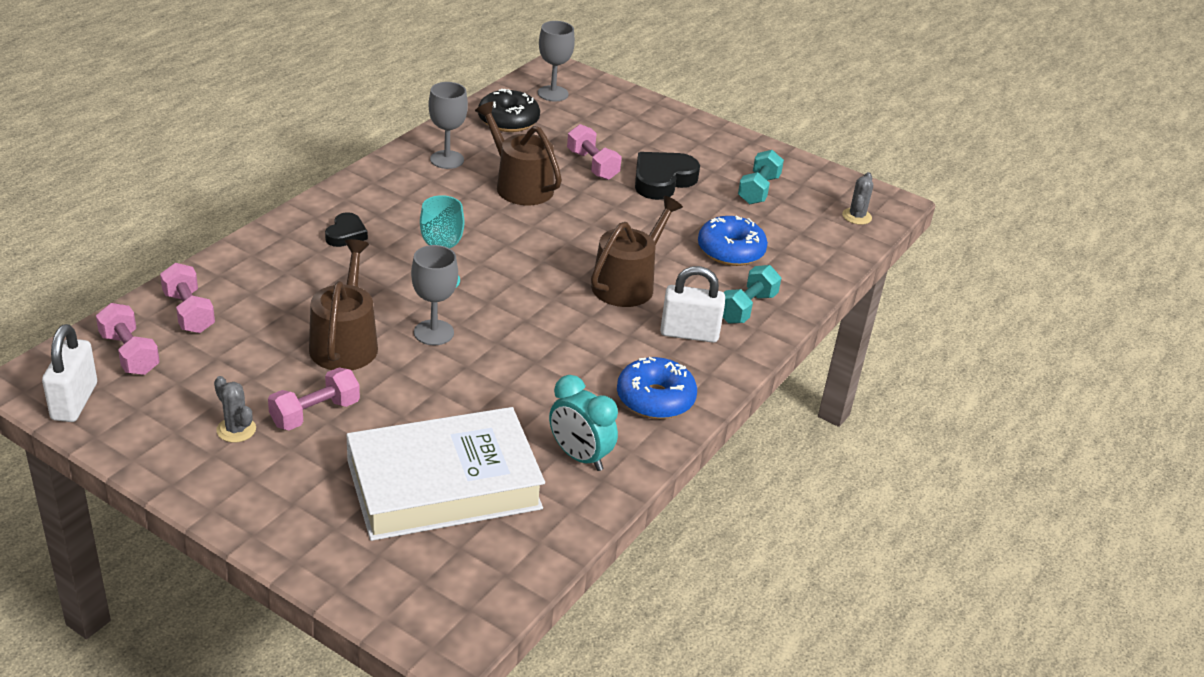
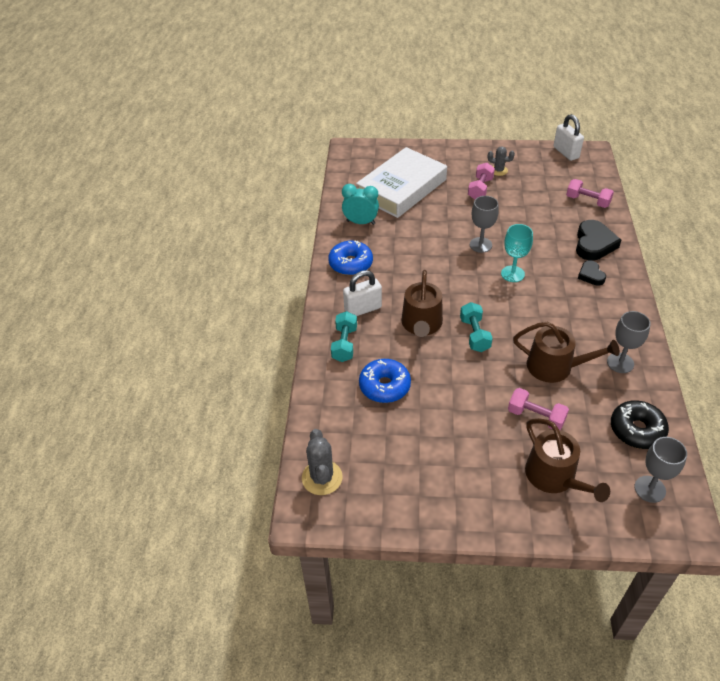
camera: 155 degrees right, 10 degrees up
(129, 354) = (578, 175): pink dumbbell -> none
(345, 342) = (509, 221): brown watering can -> brown watering can (554, 477)
(662, 180) = (479, 431): black heart -> black heart (594, 244)
(758, 190) = (408, 463): turquoise dumbbell -> turquoise dumbbell (474, 334)
(856, 216) = (322, 477): grey cactus -> grey cactus, size x1.59

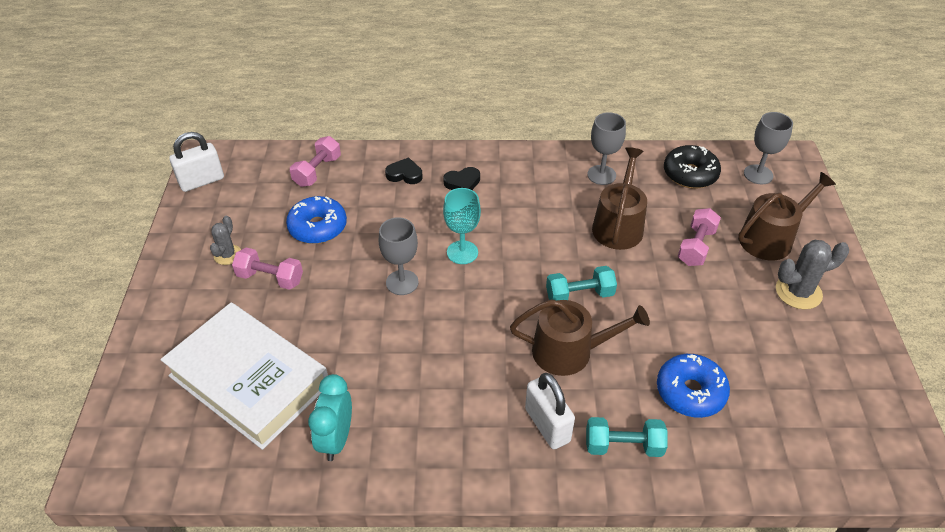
camera: 95 degrees left, 0 degrees up
(322, 477) = (860, 457): grey cactus -> grey cactus (798, 292)
(350, 264) = (444, 448): blue donut -> blue donut (318, 227)
(594, 244) = (404, 174): black heart -> black heart, size x0.58

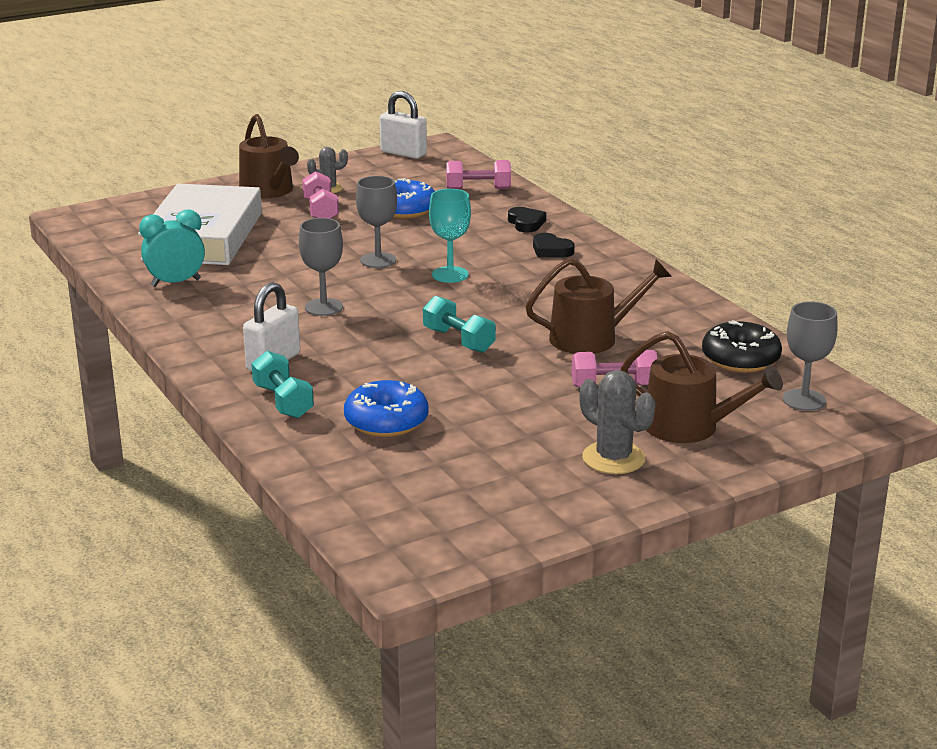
camera: 60 degrees right, 20 degrees down
(570, 351) = (376, 352): brown watering can -> brown watering can (269, 191)
(601, 175) = (664, 312): grey goblet -> grey goblet (323, 307)

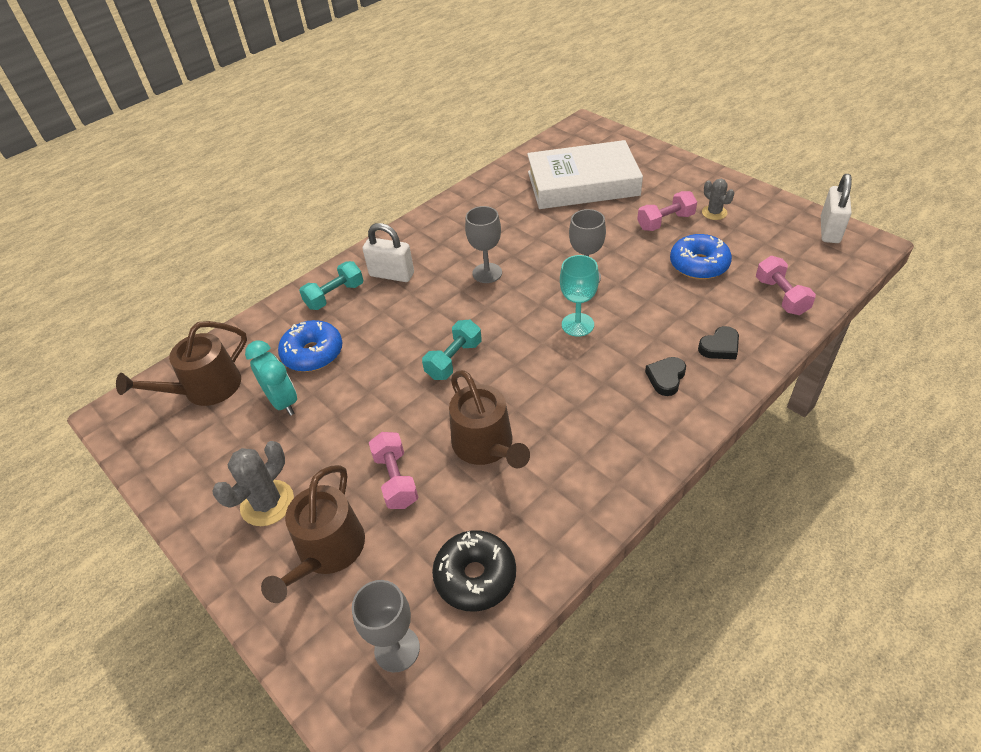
camera: 80 degrees right, 20 degrees up
(176, 283) = (499, 196): turquoise clock -> turquoise clock (283, 402)
(269, 191) = (687, 186): brown watering can -> brown watering can (205, 389)

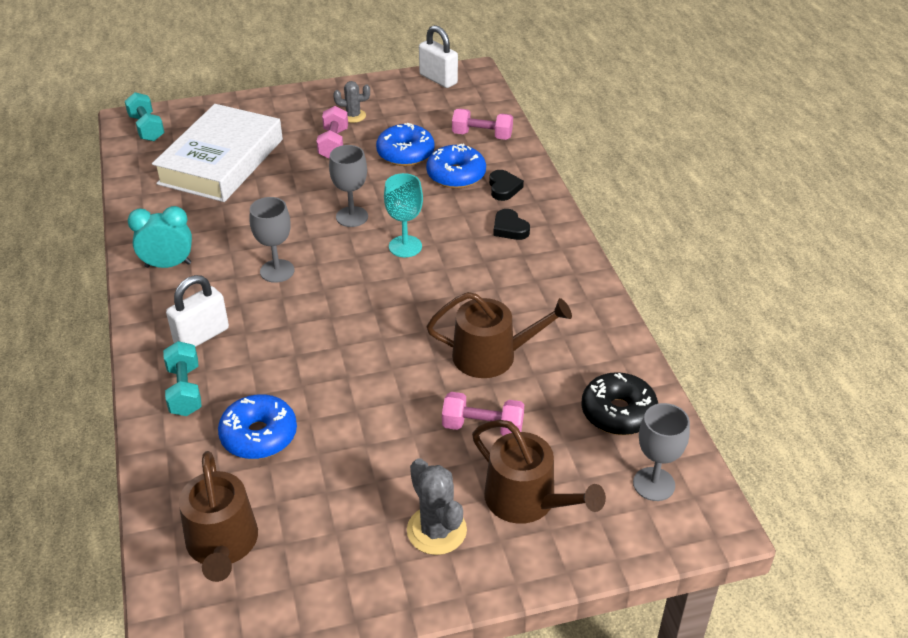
camera: 65 degrees left, 5 degrees down
(283, 402) = (308, 480): turquoise clock -> turquoise clock (168, 265)
(454, 360) = (372, 337): turquoise dumbbell -> turquoise dumbbell (146, 128)
(704, 308) = (456, 175): none -> blue donut

